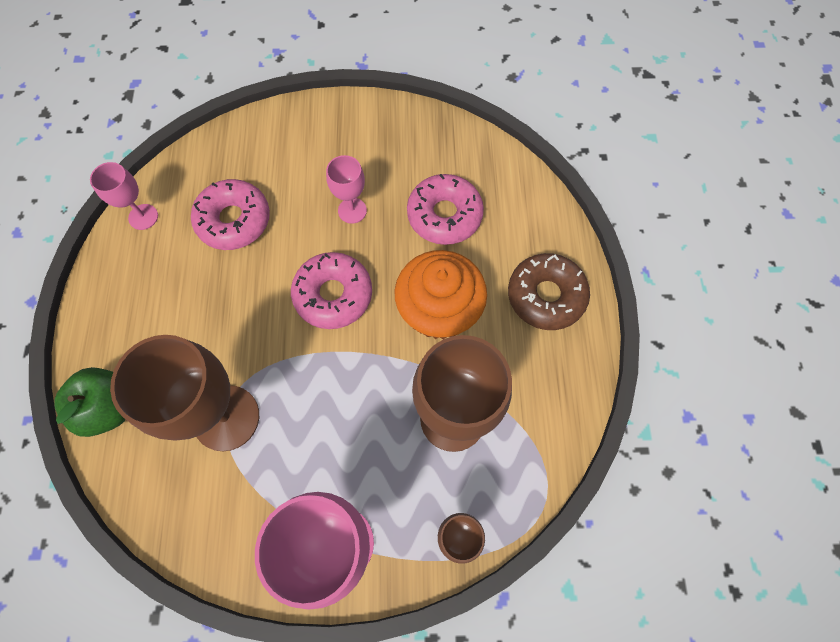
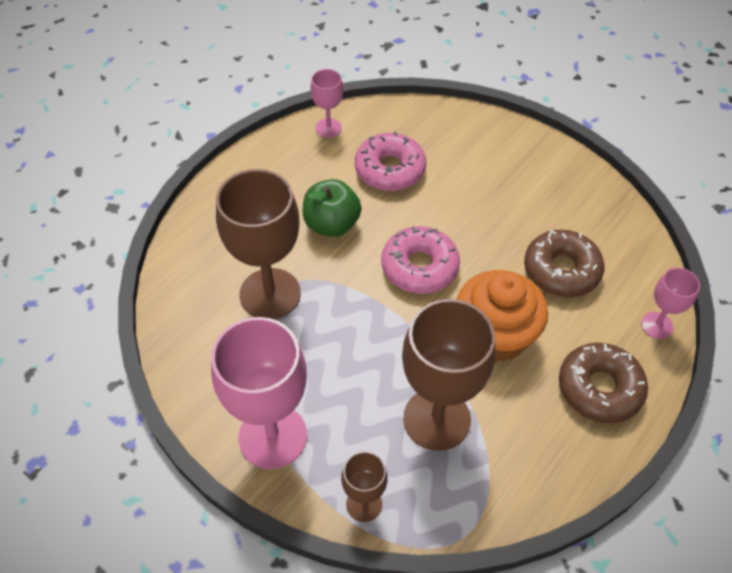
camera: 40 degrees right, 15 degrees down
(110, 407) = (201, 232): green apple -> green apple (331, 224)
(352, 210) = (486, 219): pink goblet -> pink goblet (657, 325)
(444, 215) = (561, 270): pink donut -> brown donut

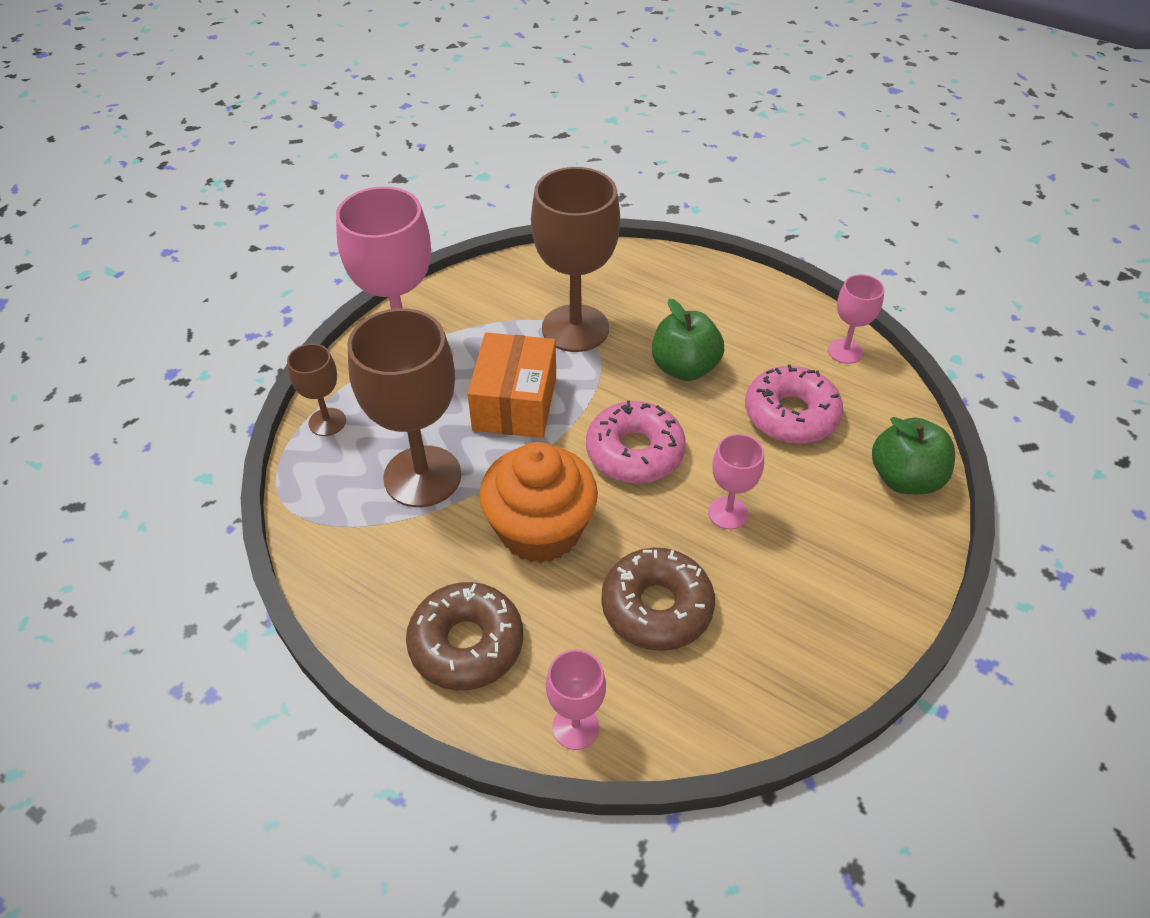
camera: 85 degrees right, 5 degrees down
(357, 345) = (515, 403): none -> orange box
(453, 124) = (904, 478): none -> green apple
(480, 220) = (728, 513): none -> pink goblet

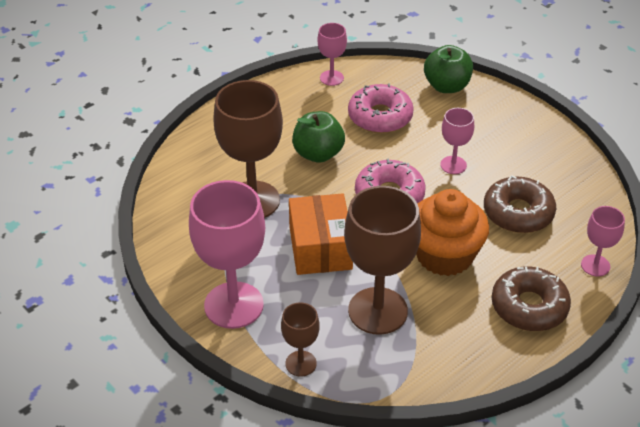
camera: 75 degrees left, 5 degrees down
(515, 403) = (320, 248): orange box -> orange box turned 60 degrees clockwise

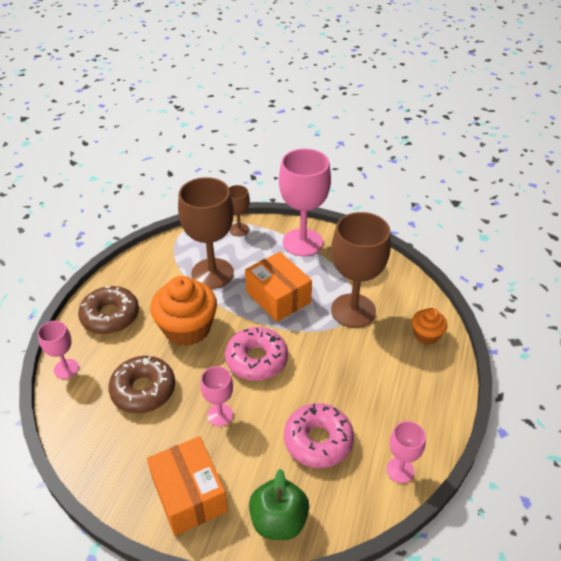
camera: 150 degrees right, 0 degrees up
(206, 150) = (426, 335): none -> orange cupcake
(318, 154) = (340, 373): green apple -> none
(508, 124) = (189, 494): none -> orange box

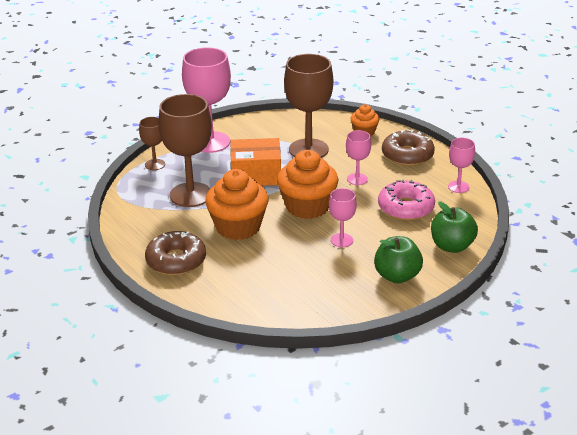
camera: 55 degrees left, 10 degrees down
(66, 369) = (211, 301): pink goblet -> pink goblet (357, 179)
(143, 390) = (279, 268): brown donut -> brown donut (407, 155)
(189, 494) = (397, 276): orange box -> green apple
(256, 359) = (307, 206): pink donut -> orange cupcake

